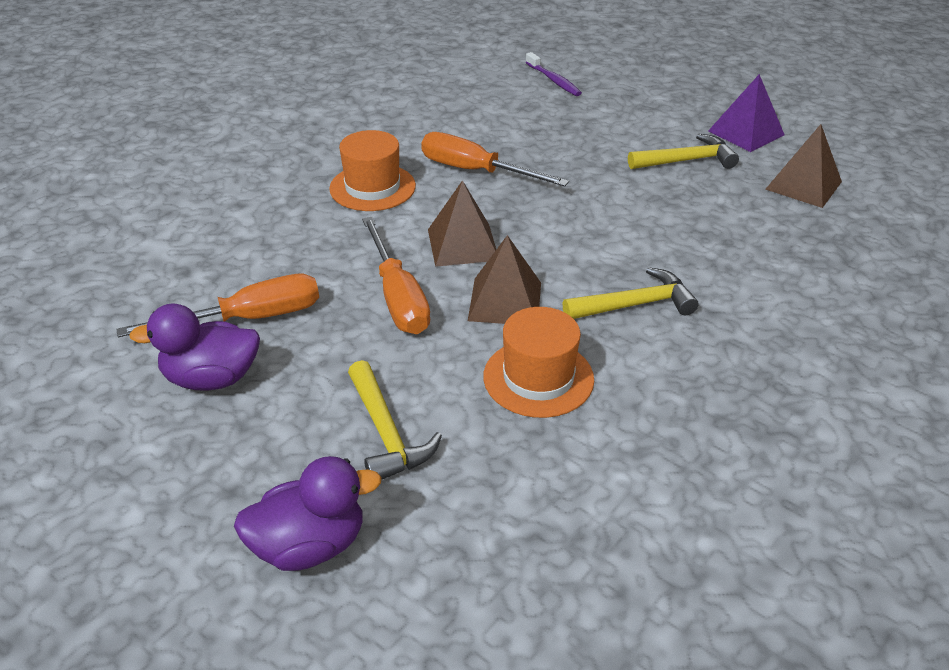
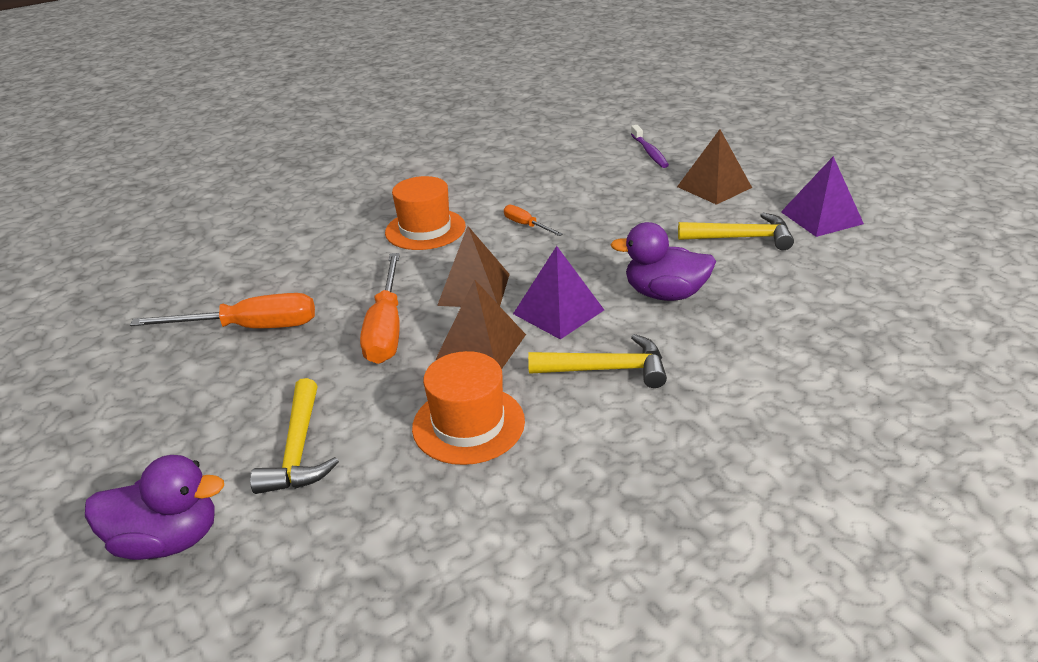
camera: 20 degrees right, 5 degrees down
(212, 378) = (188, 374): purple duck -> purple duck (665, 294)
(475, 171) = (526, 225): orange screwdriver -> orange screwdriver, size x0.51
(559, 255) = (558, 311): none -> purple pyramid
(803, 185) = (857, 276): brown pyramid -> brown pyramid (714, 187)

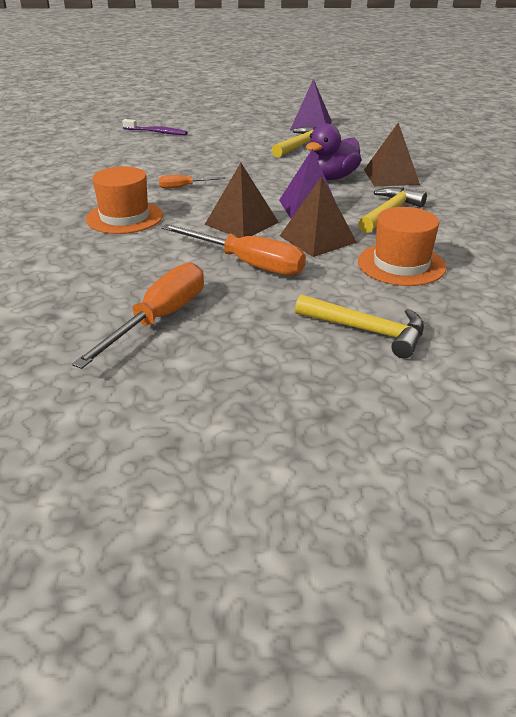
camera: 60 degrees left, 0 degrees up
(168, 539) = (430, 411): purple duck -> none
(714, 187) = (233, 133): brown pyramid -> brown pyramid (391, 177)

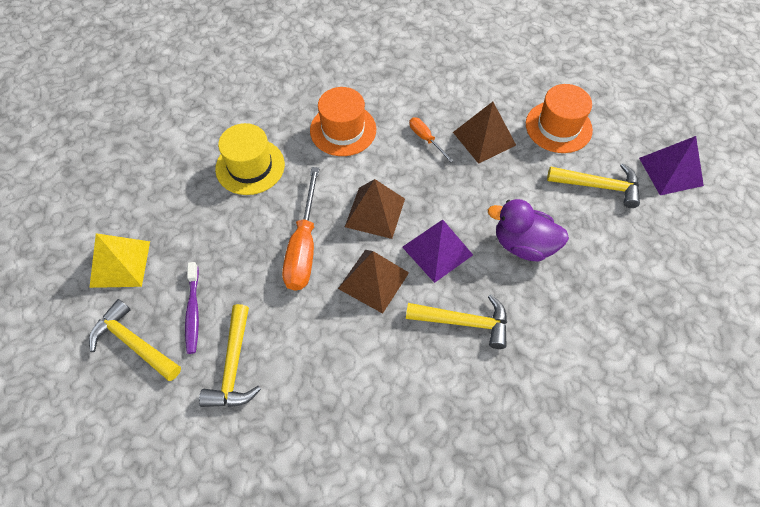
camera: 65 degrees right, 25 degrees up
(107, 272) = (250, 166): none -> yellow hat
(153, 390) = (120, 263): none -> yellow pyramid
(157, 132) = (545, 56): purple toothbrush -> purple toothbrush (193, 312)
(159, 319) = (200, 228): orange screwdriver -> none
(288, 398) = (133, 343): none -> yellow hammer
(391, 177) = (561, 298): brown pyramid -> brown pyramid (484, 138)
(401, 264) = (356, 362): orange hat -> orange hat (558, 127)

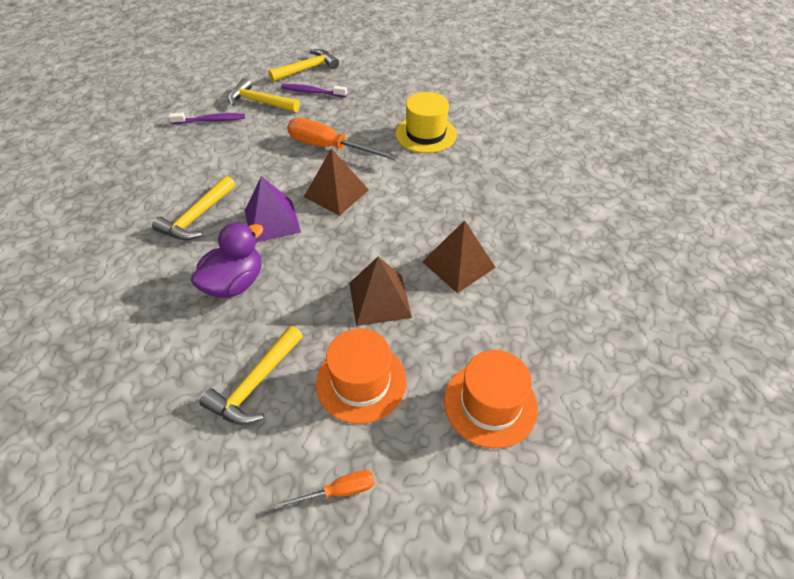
camera: 110 degrees right, 10 degrees down
(120, 263) = (370, 69): yellow pyramid -> none
(293, 407) = (211, 120): none -> purple toothbrush
(343, 130) = (442, 195): orange hat -> orange hat (490, 404)
(373, 280) = (273, 177): brown pyramid -> brown pyramid (458, 264)
(426, 139) = (402, 251): orange screwdriver -> orange screwdriver (338, 491)
(671, 171) = (224, 485): purple pyramid -> none

